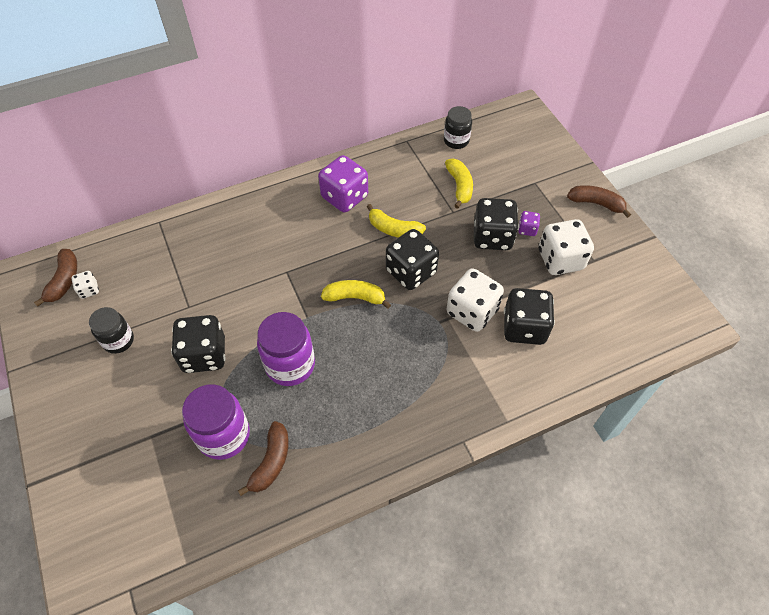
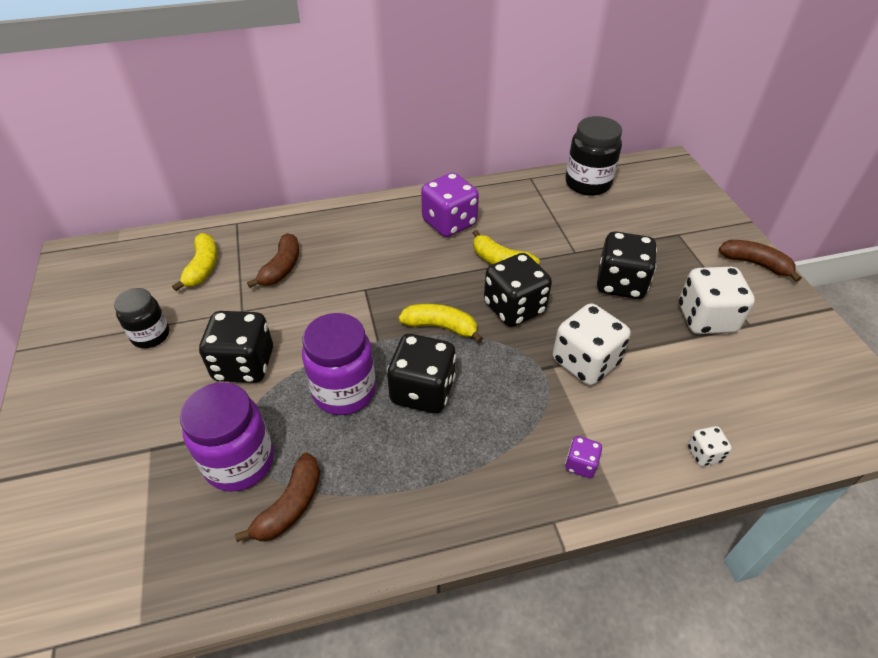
camera: 10 degrees right, 10 degrees down
(64, 281) = (114, 267): brown banana -> brown banana (282, 268)
(89, 290) = (137, 279): white dice -> white dice (704, 454)
(456, 141) = (588, 183): black jar -> black jar, size x1.56
(459, 186) = (586, 227): yellow banana -> yellow banana (203, 267)
(524, 327) = (652, 390): black dice -> black dice (422, 391)
(527, 229) = (665, 281): purple dice -> purple dice (581, 464)

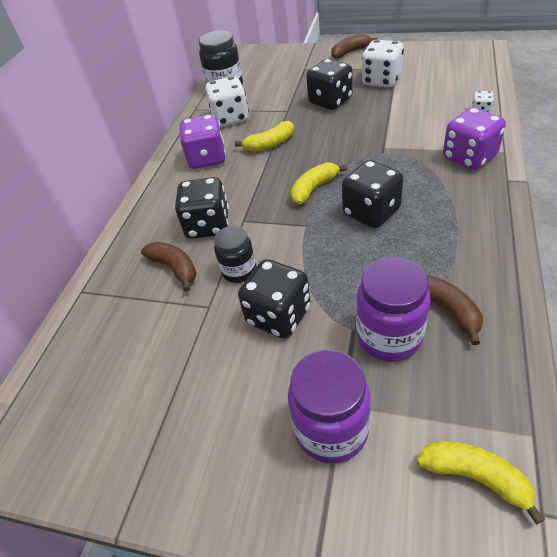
camera: 55 degrees left, 0 degrees up
(151, 335) = (190, 387): black jar -> black jar (239, 271)
(203, 267) = (124, 328): yellow banana -> yellow banana (474, 476)
(344, 391) = (347, 255): purple jar -> purple jar (331, 429)
(514, 308) = (320, 150): black dice -> black dice (208, 225)
(581, 464) = (469, 157): purple dice -> purple dice, size x2.11
(585, 362) = (388, 133): white dice -> white dice (230, 118)

